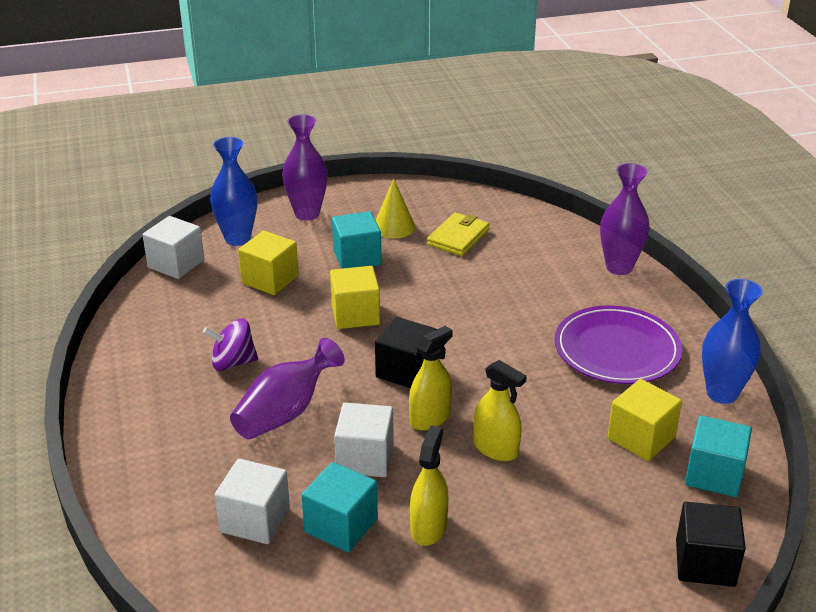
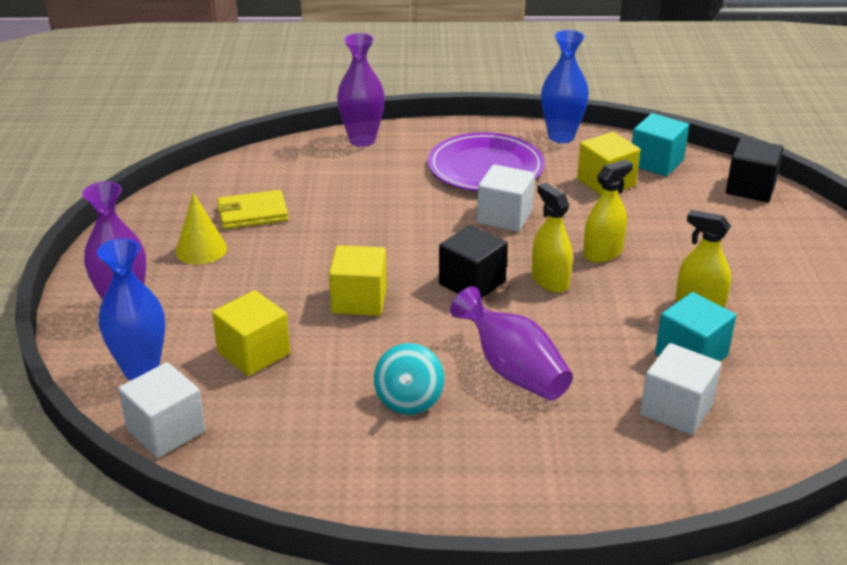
camera: 75 degrees left, 0 degrees up
(233, 362) = (409, 399): purple spinning top -> turquoise spinning top
(357, 258) = (248, 284): turquoise cube -> none
(365, 458) = (599, 327): white cube -> white cube (504, 217)
(458, 237) = (252, 213): yellow wallet -> yellow wallet turned 60 degrees counterclockwise

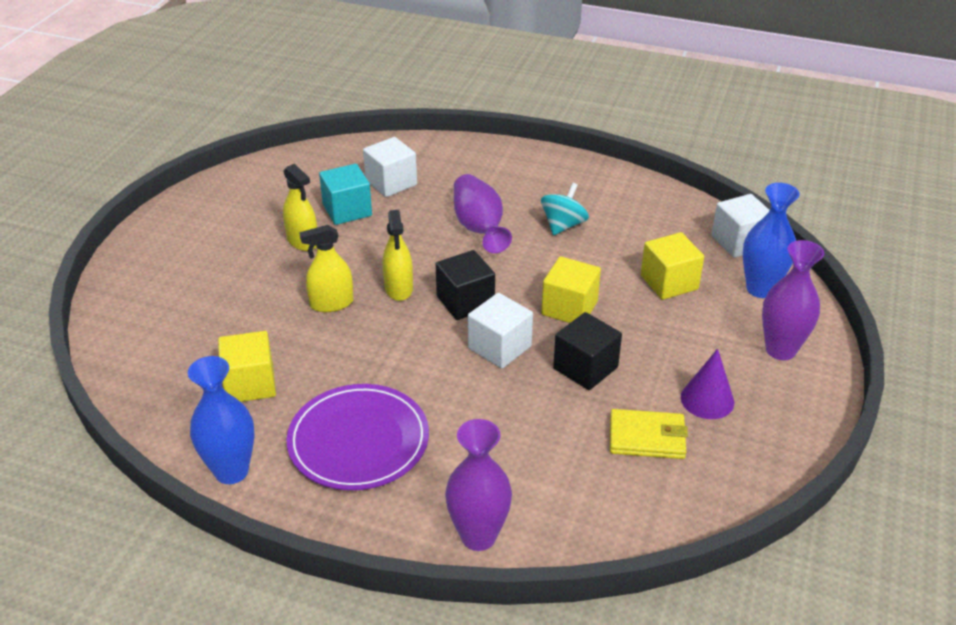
camera: 160 degrees left, 5 degrees up
(201, 250) = (707, 399): yellow cone -> purple cone
(504, 217) = (387, 365): white cube -> white cube (499, 347)
(656, 162) = (170, 398): turquoise cube -> none
(750, 188) = (121, 339): black cube -> black cube (585, 368)

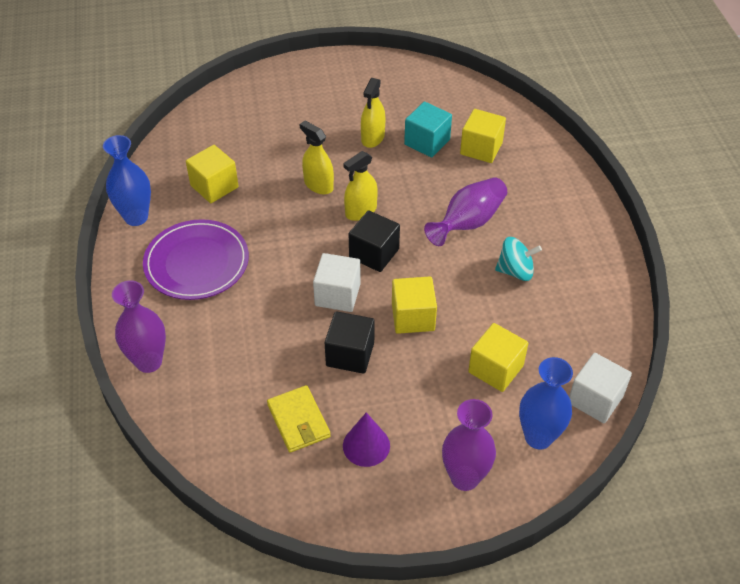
camera: 60 degrees right, 10 degrees up
(391, 183) = (481, 148): white cube -> yellow cube

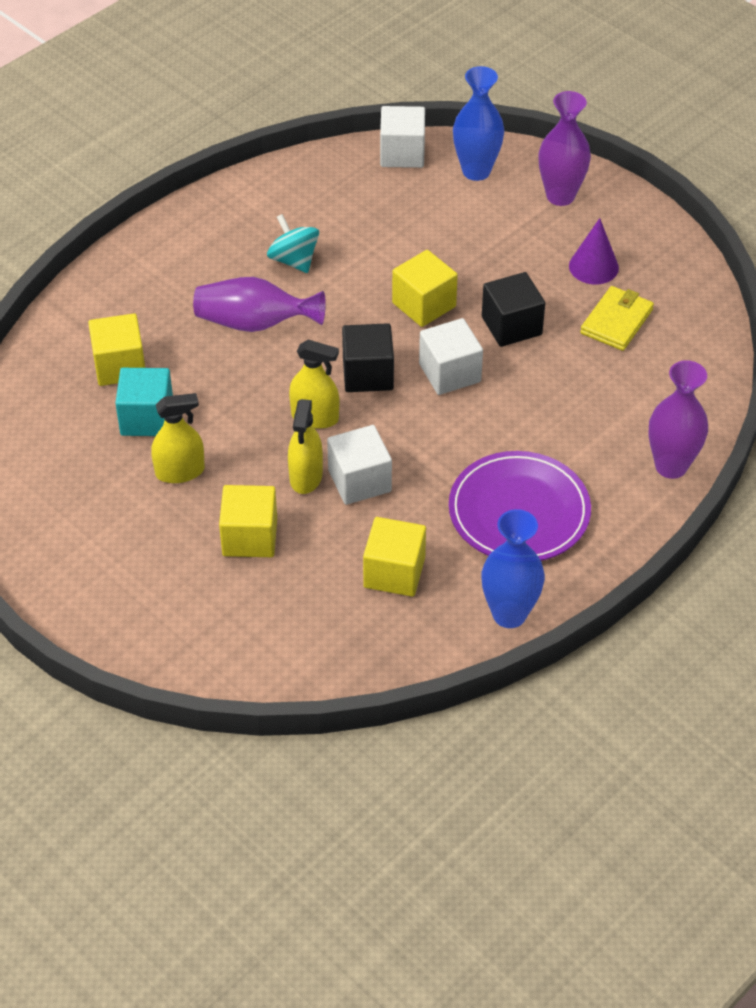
camera: 125 degrees left, 0 degrees up
(292, 205) = (359, 481): none -> white cube
(495, 369) = (430, 224): yellow cube -> yellow cube (250, 537)

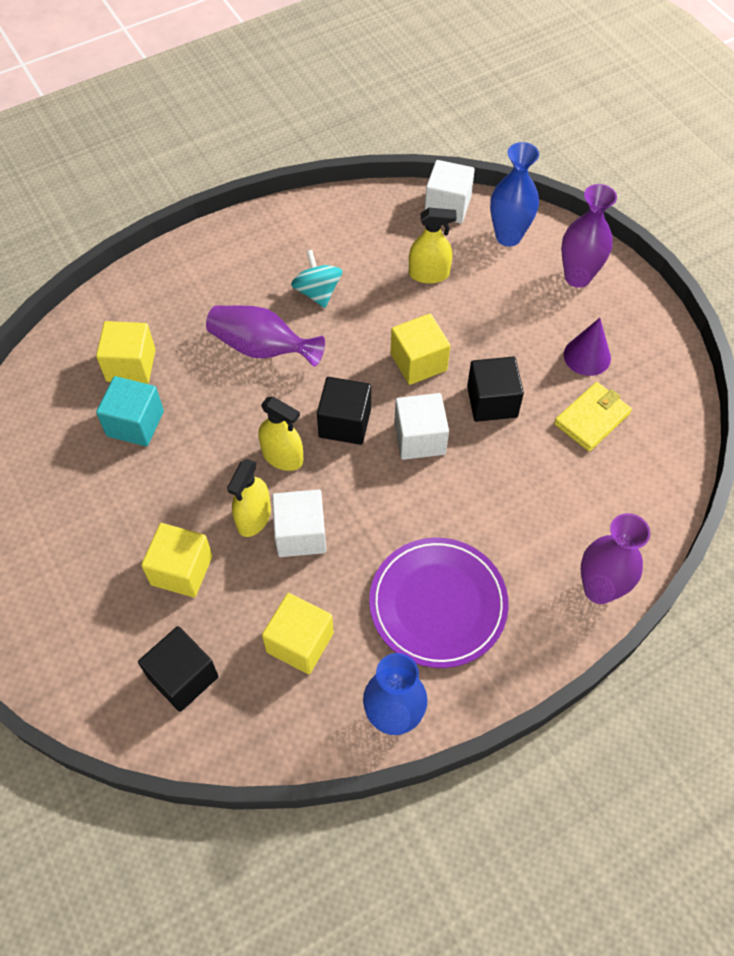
camera: 15 degrees right, 10 degrees up
(180, 471) = (144, 485): yellow spray bottle -> yellow spray bottle (429, 274)
(288, 626) = (183, 677): none -> black cube

